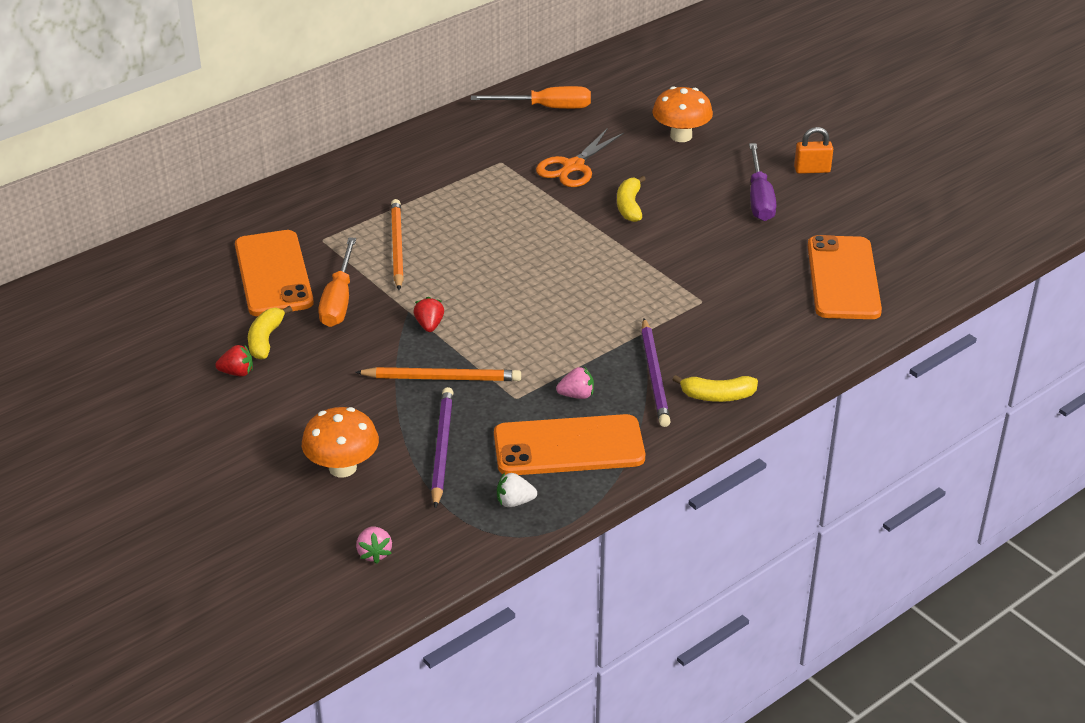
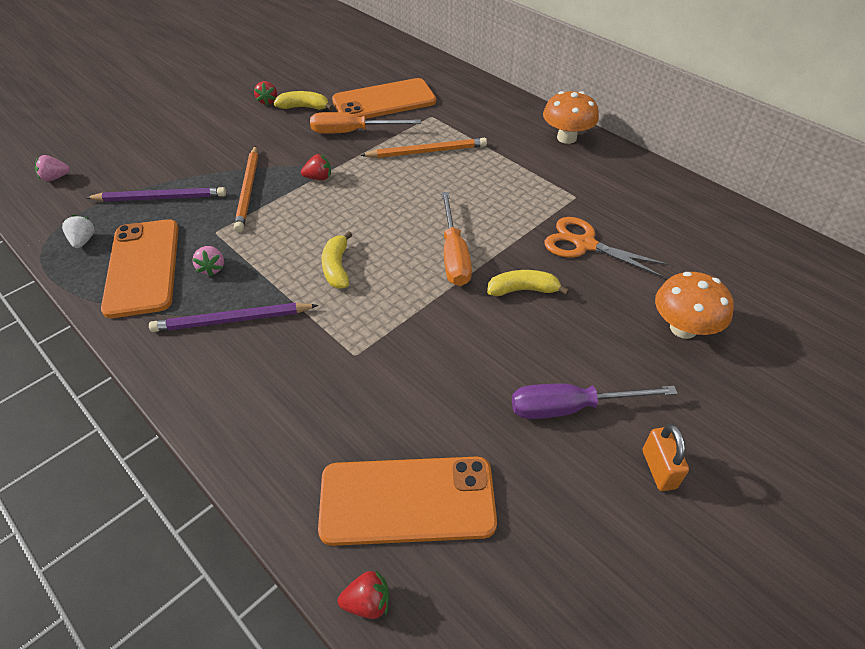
camera: 85 degrees right, 10 degrees up
(342, 467) = (152, 155): orange mushroom -> orange mushroom (566, 138)
(546, 108) = (689, 219): orange screwdriver -> orange screwdriver (454, 255)
(717, 396) = (191, 371): yellow banana -> yellow banana (337, 267)
(919, 298) = (367, 602): none -> red strawberry

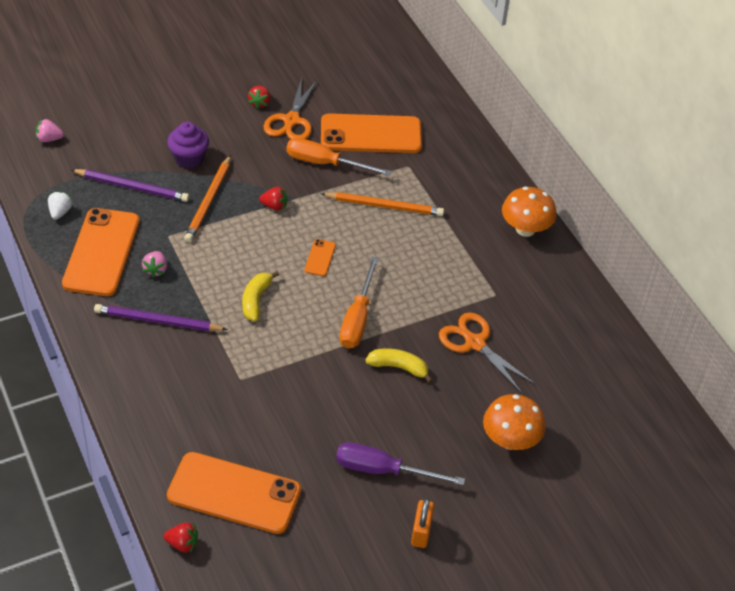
camera: 15 degrees right, 0 degrees up
(213, 159) = (189, 158): none -> purple cupcake
(304, 107) = (291, 120): yellow banana -> orange scissors
(386, 210) = (320, 258): none -> orange phone

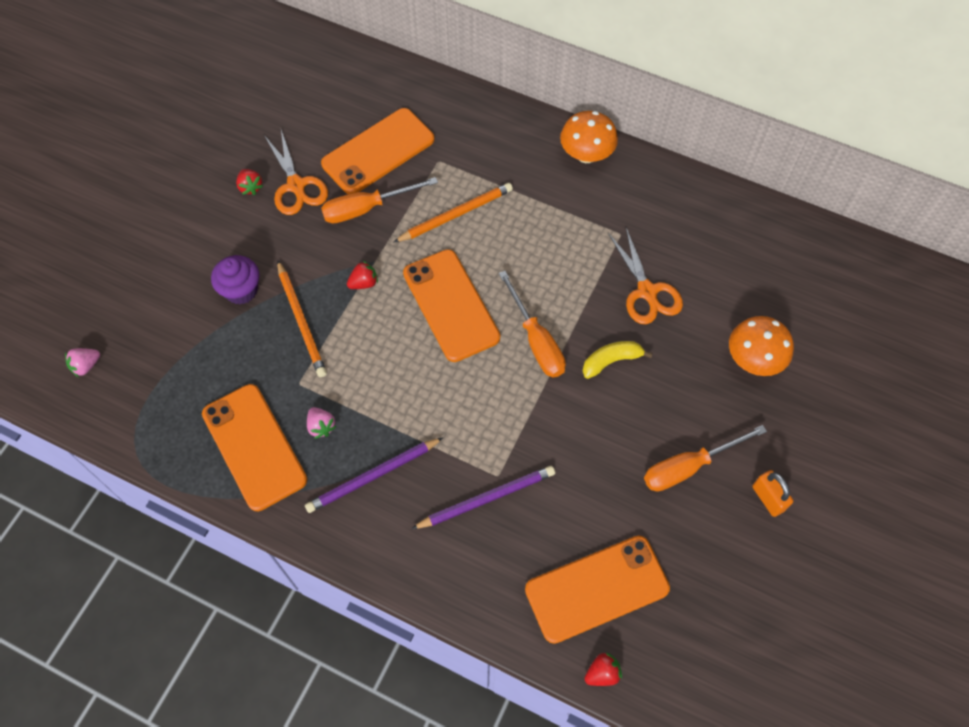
camera: 35 degrees left, 15 degrees up
(60, 212) = (174, 435): white strawberry -> none
(132, 187) = (217, 358): purple pencil -> purple pencil (486, 498)
(256, 300) = (437, 388): yellow banana -> none
(320, 258) = (450, 305): orange phone -> orange phone, size x2.37
(383, 470) = (689, 467): purple screwdriver -> orange screwdriver
(475, 343) = (647, 291): orange scissors -> orange scissors turned 120 degrees counterclockwise

